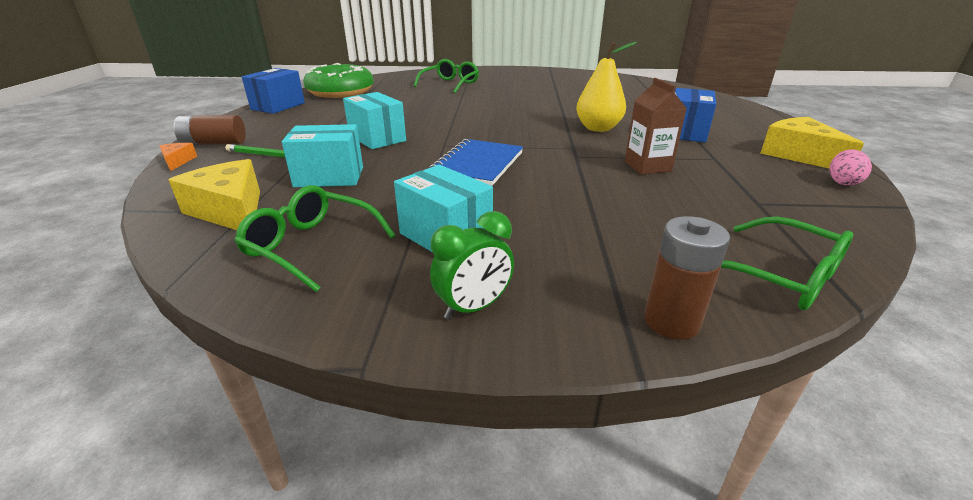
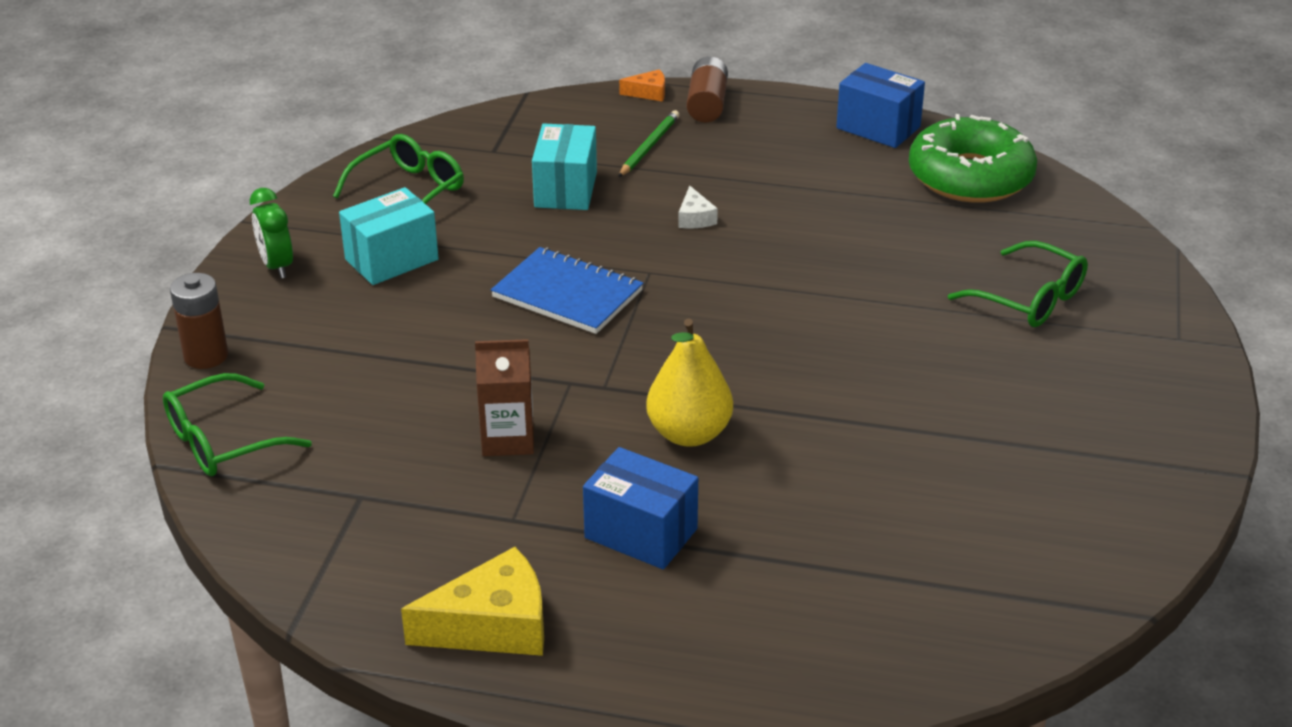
camera: 100 degrees right, 5 degrees up
(230, 210) = (501, 143): yellow cheese -> none
(377, 138) = (695, 218): turquoise box -> white cheese
(842, 182) = (380, 614): pink egg -> none

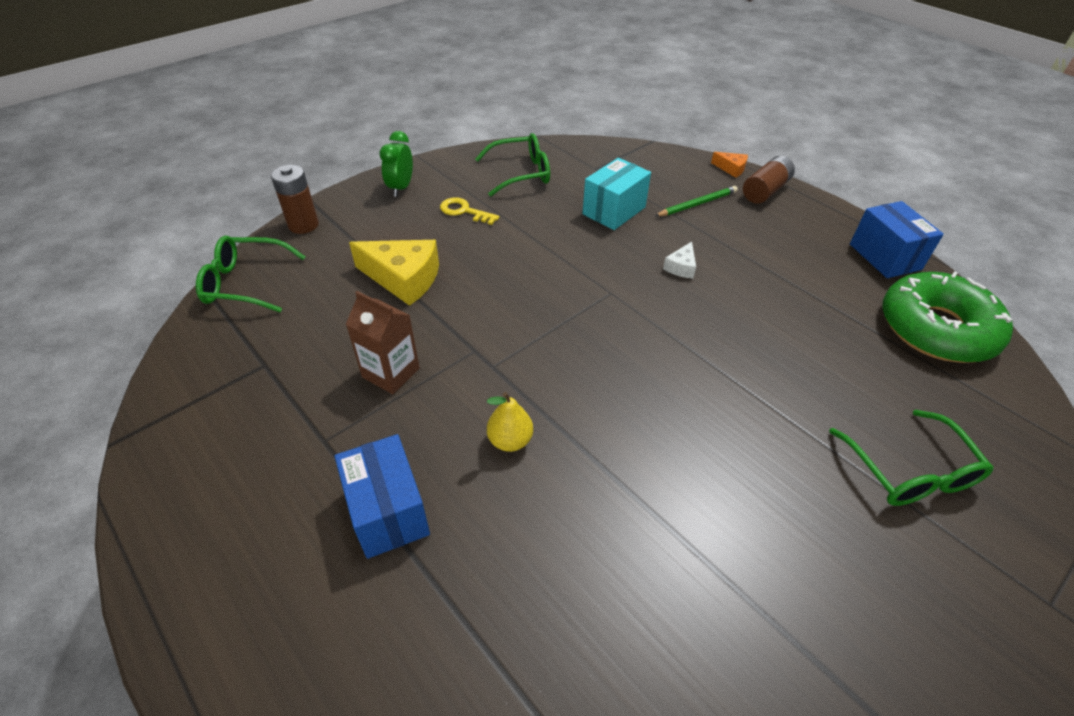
camera: 35 degrees right, 10 degrees up
(391, 259) = (464, 211): turquoise box -> yellow key
(493, 626) = (211, 527): yellow cheese -> yellow cheese (403, 279)
(567, 294) = (541, 283): blue notebook -> none
(689, 434) = (510, 440): yellow pear -> yellow pear, size x0.60

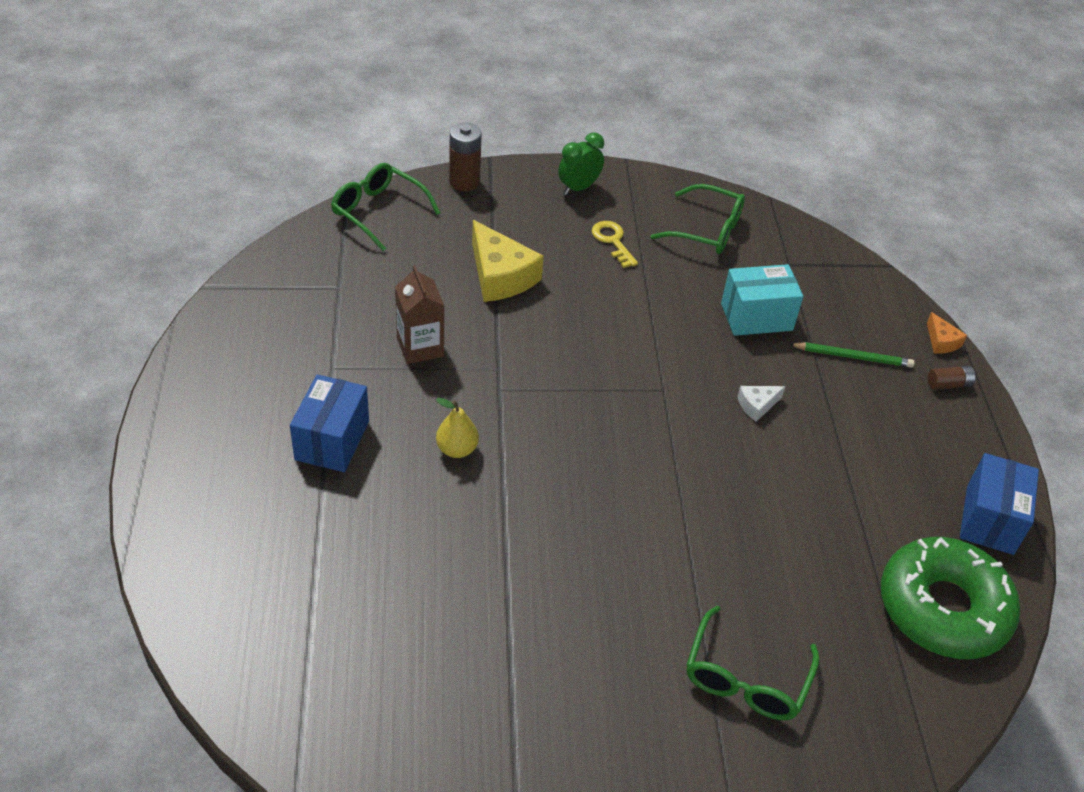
camera: 35 degrees right, 0 degrees up
(765, 191) = (948, 384): brown battery -> brown battery, size x0.59

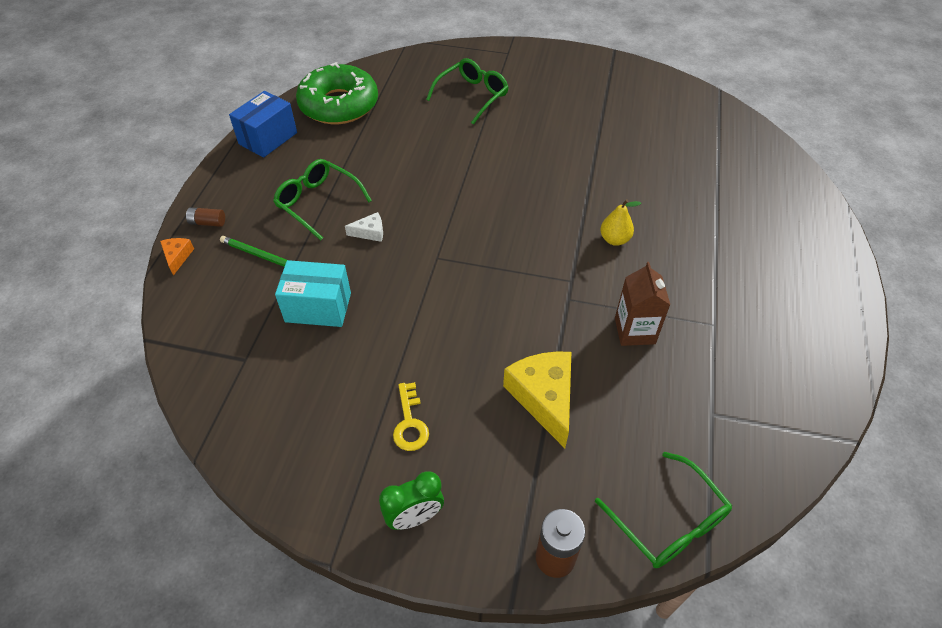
camera: 160 degrees left, 5 degrees up
(332, 440) = (711, 262): blue box -> none
(707, 230) = (299, 419): green glasses -> green glasses (317, 202)

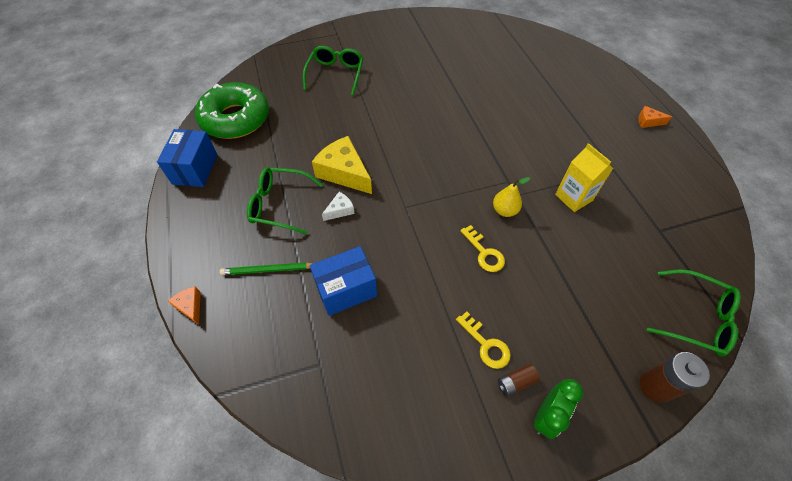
camera: 30 degrees left, 5 degrees up
(207, 222) = (195, 263): brown battery -> brown battery (515, 382)
(318, 307) = (346, 290): turquoise box -> blue box
(482, 339) = (484, 253): none -> yellow key
(544, 398) = (557, 274): yellow cheese -> yellow cheese (344, 172)
(614, 239) = (512, 140): yellow pear -> yellow pear (504, 210)
(634, 331) = (573, 197): brown carton -> yellow carton
(815, 290) = (648, 121): none -> orange cheese

